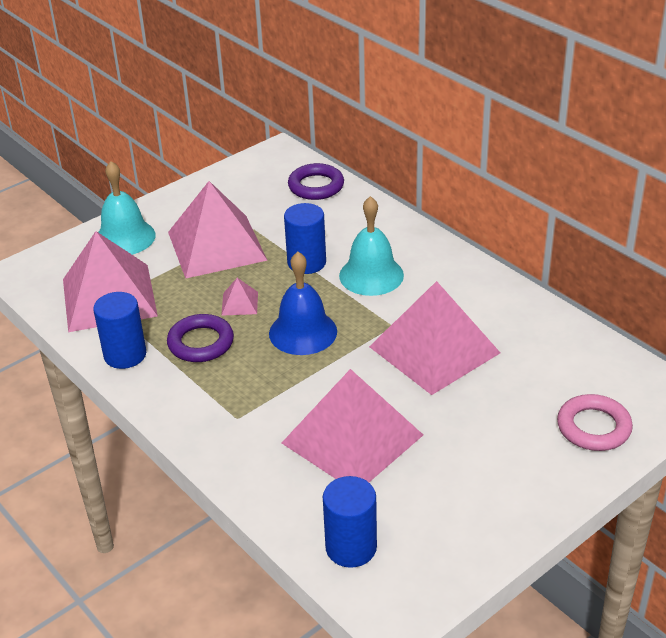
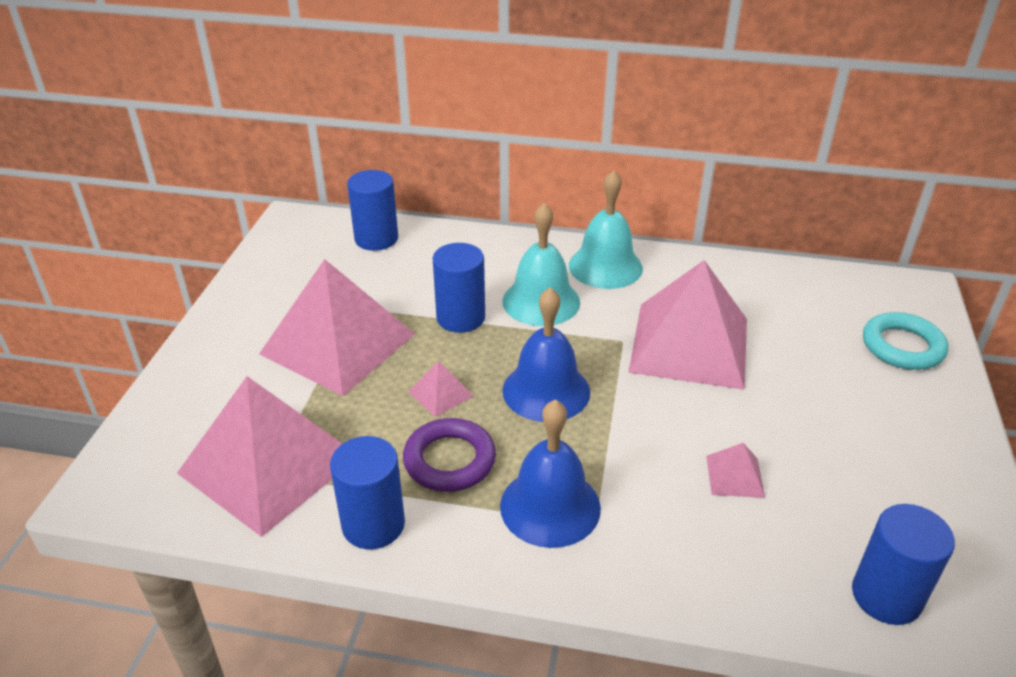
camera: 40 degrees left, 0 degrees up
(124, 237) = (208, 384): turquoise bell -> turquoise bell (605, 266)
(224, 395) = (550, 506): none -> blue bell
(316, 186) = (376, 239): purple ring -> blue cylinder
(352, 439) = (735, 476): pink pyramid -> pink pyramid, size x0.40
(593, 427) = (902, 346): pink ring -> turquoise ring

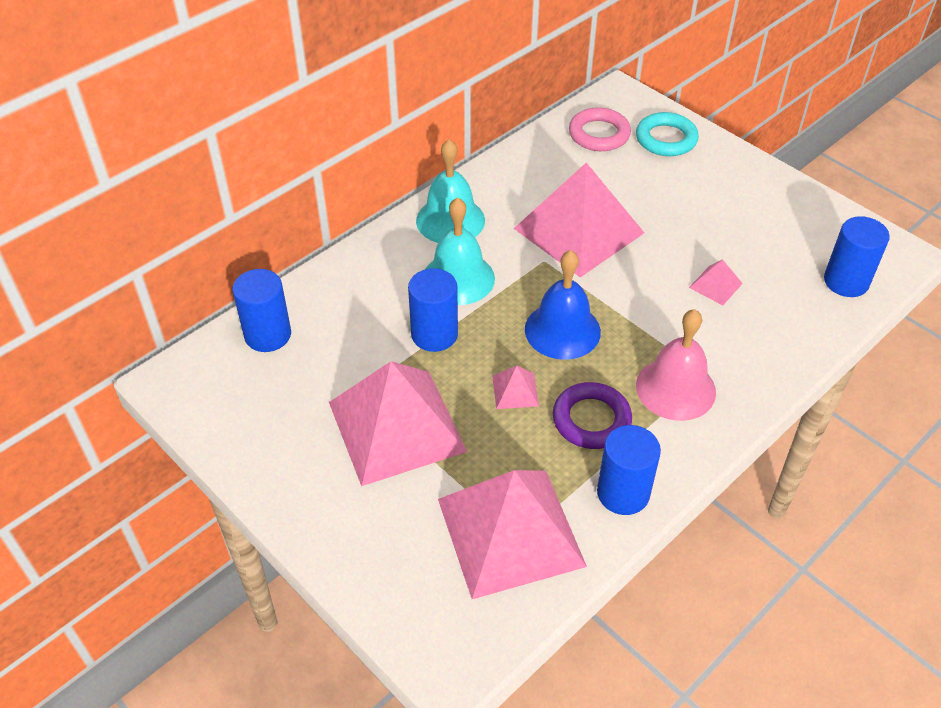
camera: 55 degrees left, 10 degrees up
(550, 506) = (675, 388): blue bell -> pink bell
(839, 300) = (599, 134): none -> pink ring

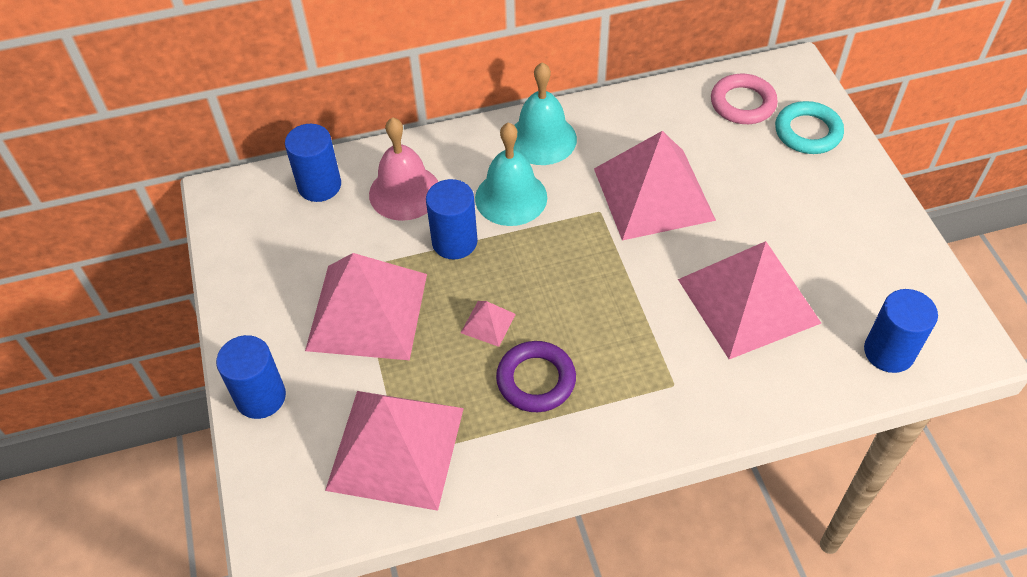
camera: 30 degrees right, 5 degrees up
(562, 330) = (569, 284): blue bell -> none
(623, 493) = (516, 460): blue cylinder -> blue cylinder (261, 397)
(675, 388) = (635, 385): pink bell -> pink bell (404, 192)
(715, 285) = (748, 301): pink pyramid -> pink pyramid, size x2.49

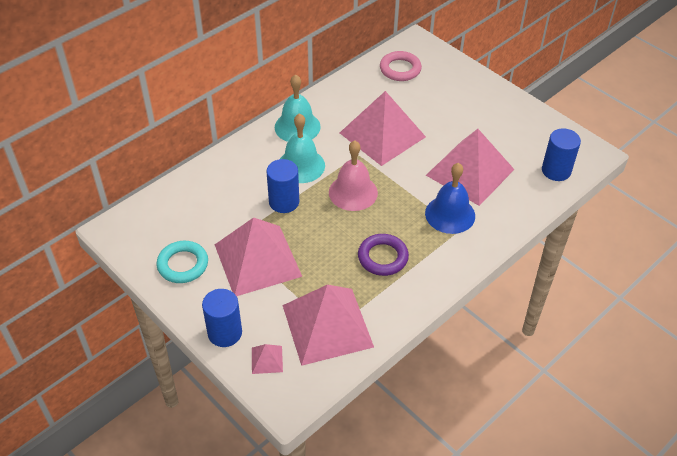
camera: 30 degrees left, 5 degrees down
(319, 185) = (175, 201): blue cylinder -> none
(404, 192) = (233, 185): pink bell -> pink bell (353, 192)
(488, 323) = (335, 238): pink pyramid -> pink pyramid (267, 359)
(676, 355) = (450, 214): none -> blue bell
(808, 132) = (445, 73): turquoise ring -> turquoise ring (183, 265)

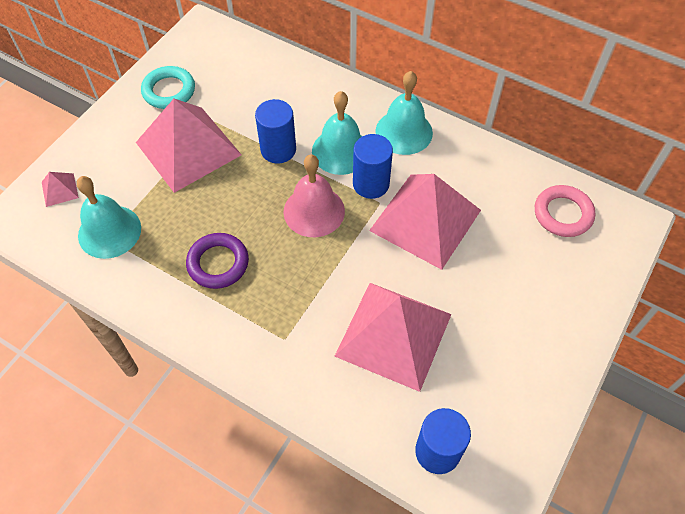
camera: 75 degrees right, 10 degrees up
(225, 333) = (88, 147): blue cylinder -> blue cylinder (371, 184)
(327, 326) = (109, 231): pink pyramid -> turquoise bell
(450, 214) = (308, 323): blue bell -> none

